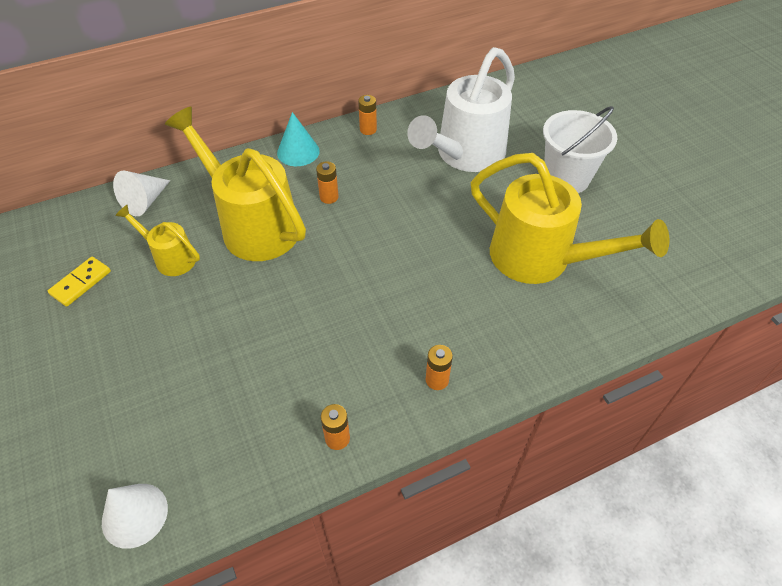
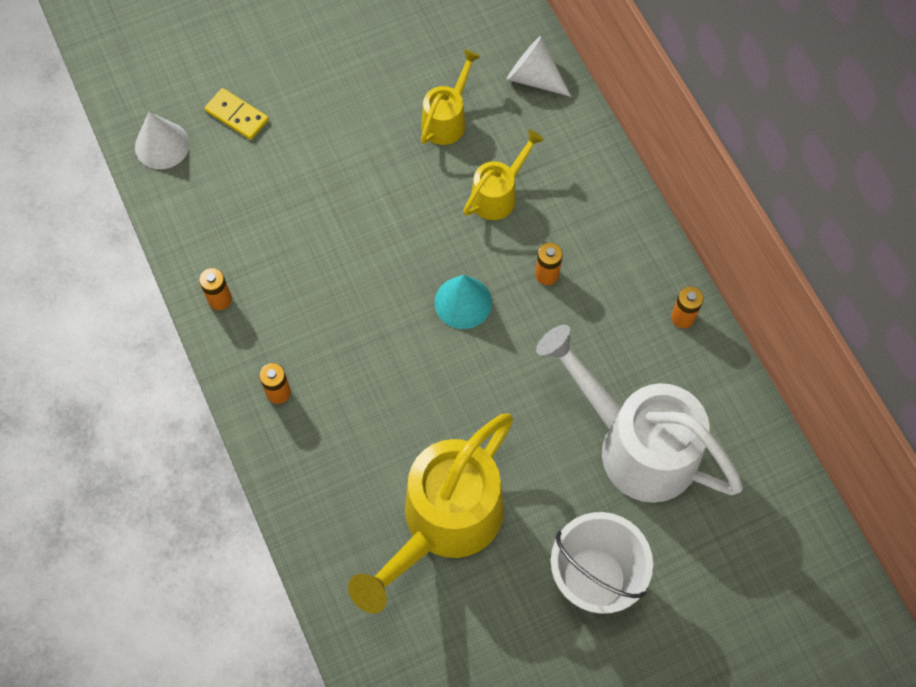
camera: 90 degrees right, 15 degrees up
(81, 283) = (413, 44): yellow domino -> yellow domino (237, 115)
(252, 224) = (498, 194): yellow watering can -> yellow watering can, size x0.50
(298, 152) = (631, 232): turquoise cone -> turquoise cone (463, 302)

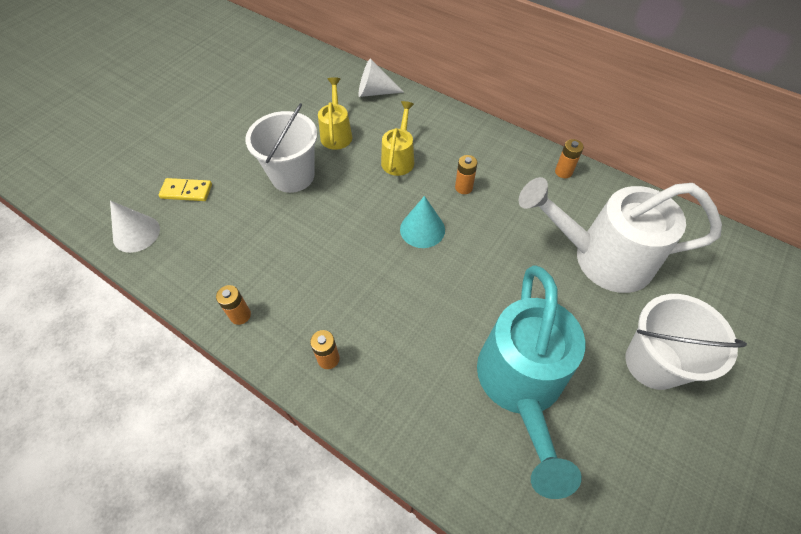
camera: 30 degrees left, 10 degrees down
(362, 155) = (292, 176): none -> white bucket
(443, 523) = (520, 386): yellow watering can -> turquoise watering can

